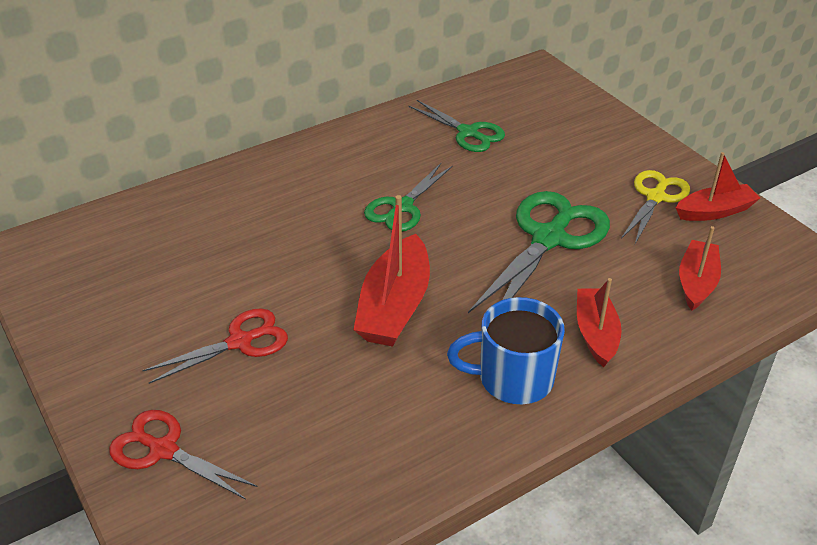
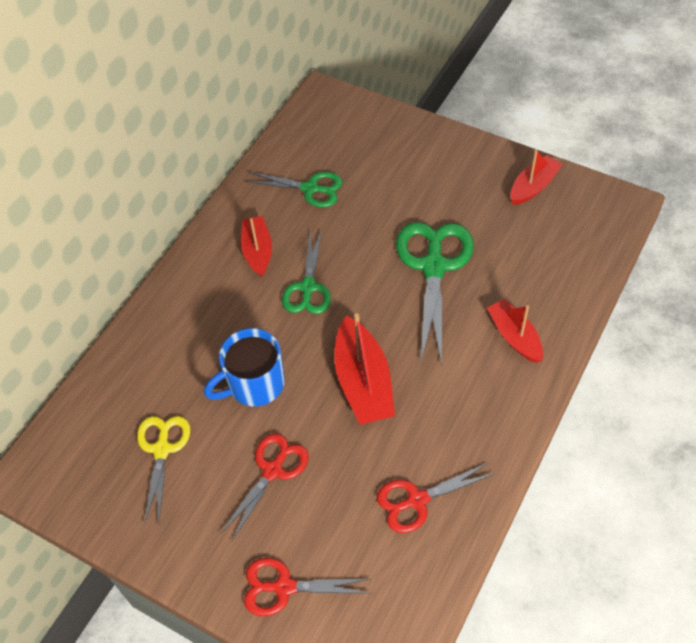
camera: 25 degrees left, 15 degrees up
(367, 436) = (417, 500): none -> red scissors
(513, 378) = (483, 402): blue mug -> blue mug (254, 384)
(655, 197) = (486, 191): yellow scissors -> yellow scissors (162, 449)
(696, 282) = (555, 259): red boat -> red boat (258, 251)

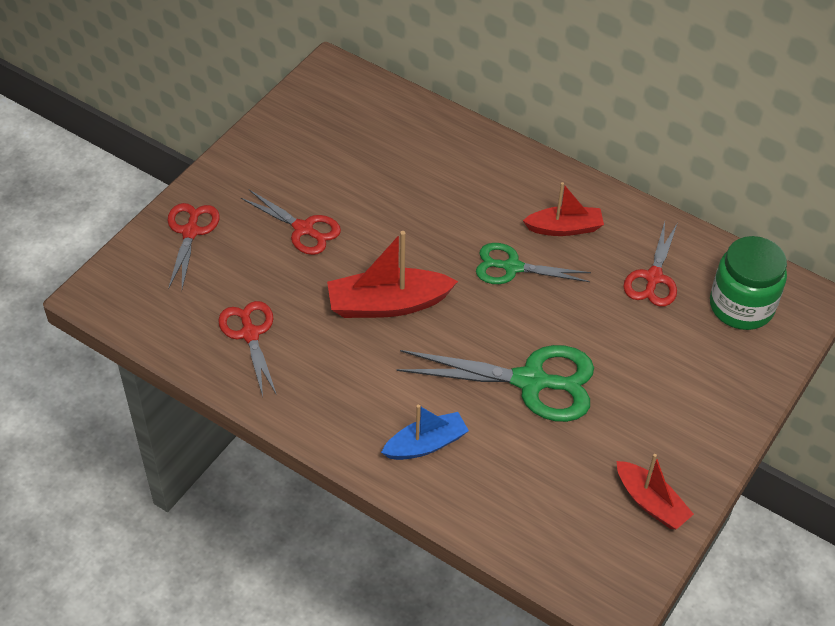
camera: 90 degrees right, 5 degrees down
(162, 449) = (340, 153): yellow scissors -> none
(254, 384) = (398, 219): blue mug -> none
(310, 188) = (653, 278): green scissors -> red scissors
(334, 134) = (741, 306): none -> green jar
(514, 336) = (425, 444): red boat -> blue boat

